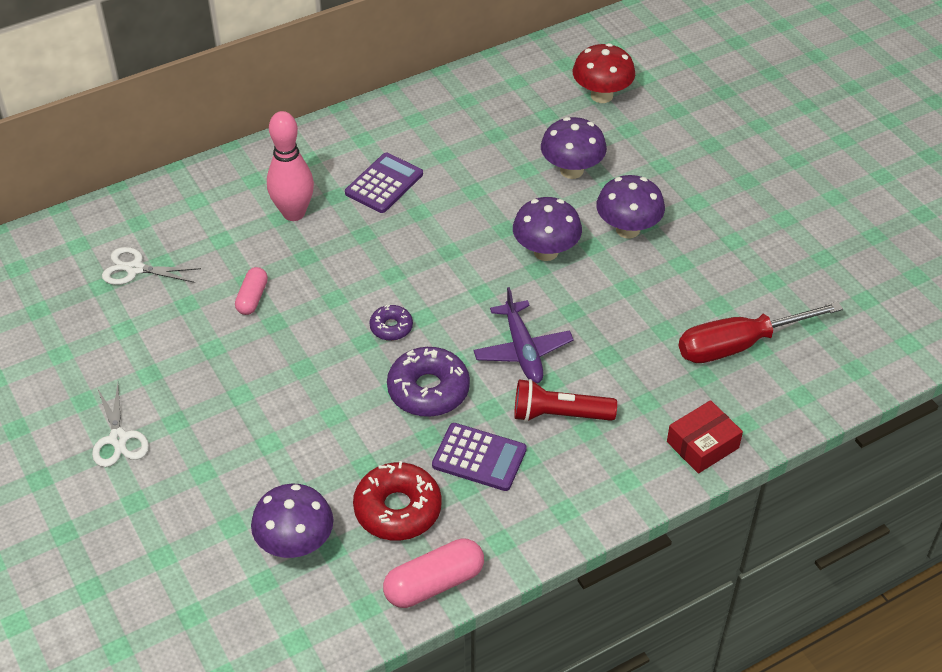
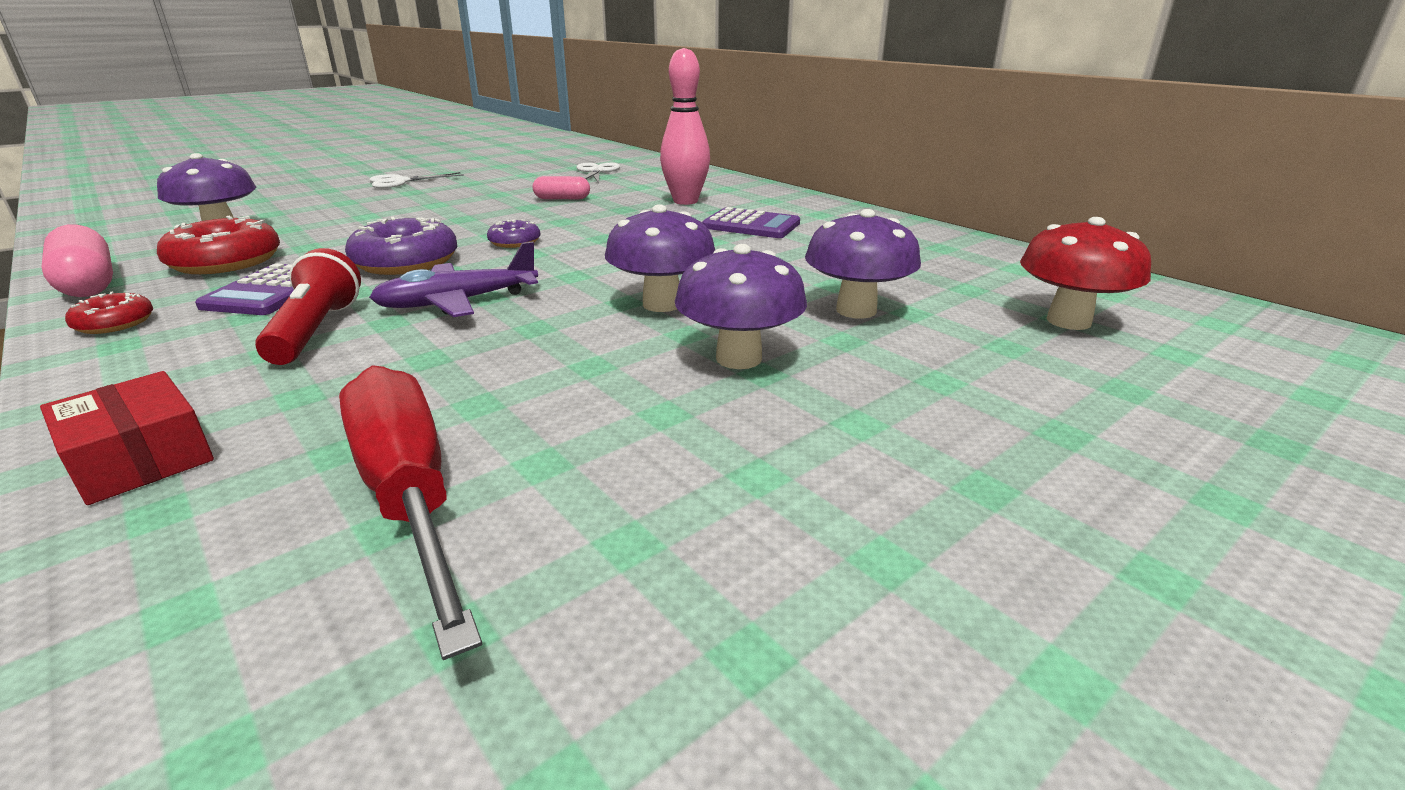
camera: 80 degrees right, 20 degrees down
(527, 528) = (115, 323): none -> red donut

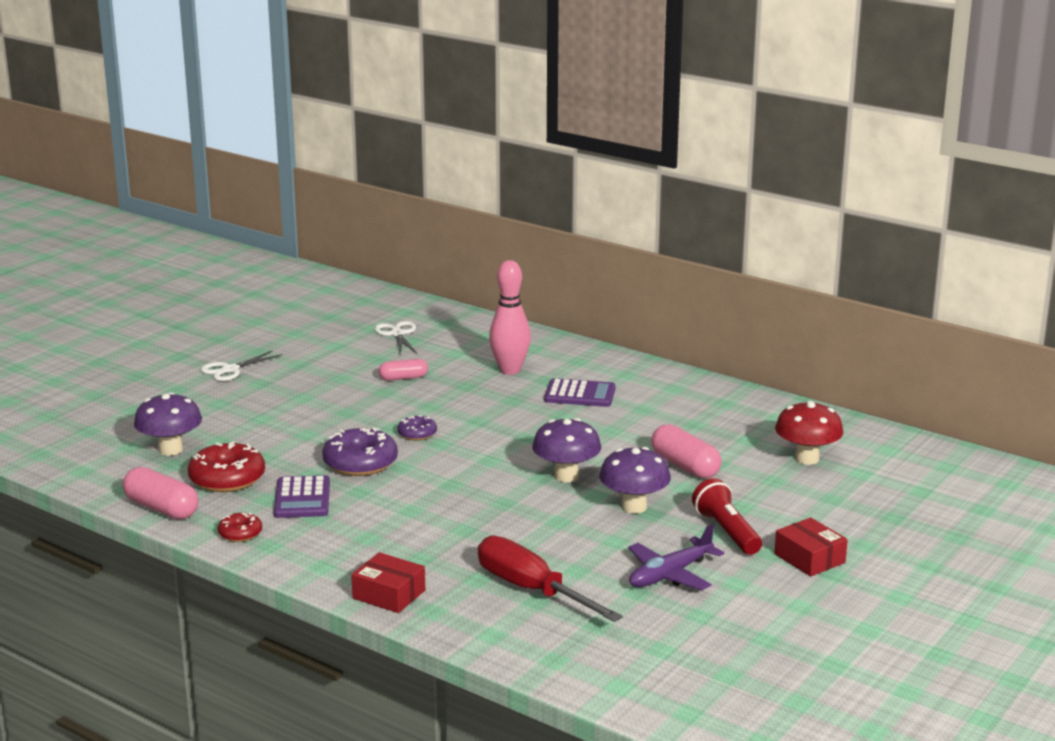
camera: 15 degrees left, 5 degrees down
(315, 330) = (374, 521): red flashlight -> red flashlight (726, 531)
(457, 302) = (436, 491): purple plane -> purple plane (670, 575)
(856, 310) = (685, 466): purple mushroom -> pink capsule
(1087, 516) = (809, 558): none -> red box

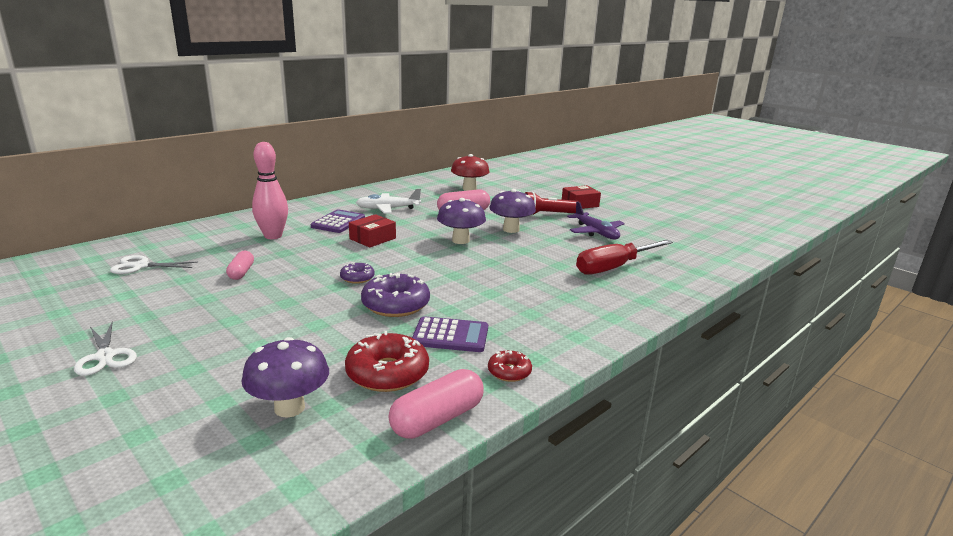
camera: 80 degrees left, 0 degrees up
(389, 594) = (622, 313): red box -> red box (372, 238)
(655, 414) = (387, 209): none -> white plane

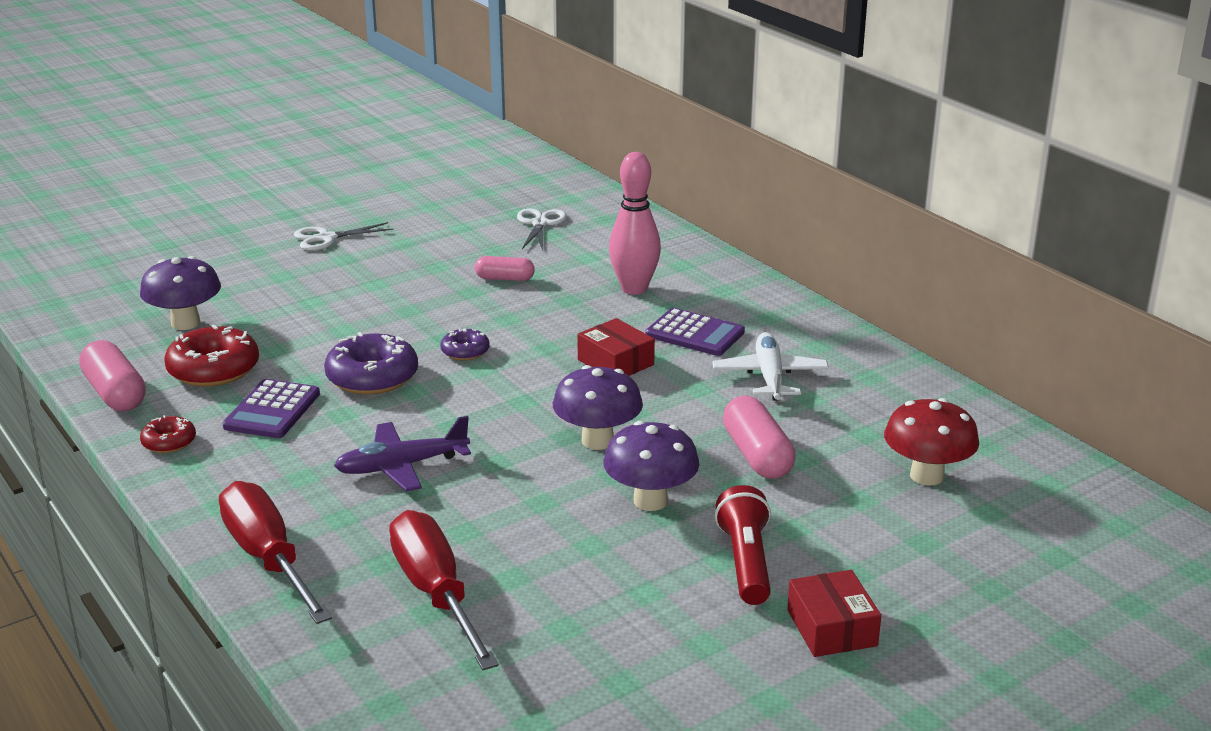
camera: 100 degrees right, 5 degrees up
(596, 232) = (626, 611): purple plane -> purple plane (401, 466)
(619, 312) = (268, 558): none -> red screwdriver

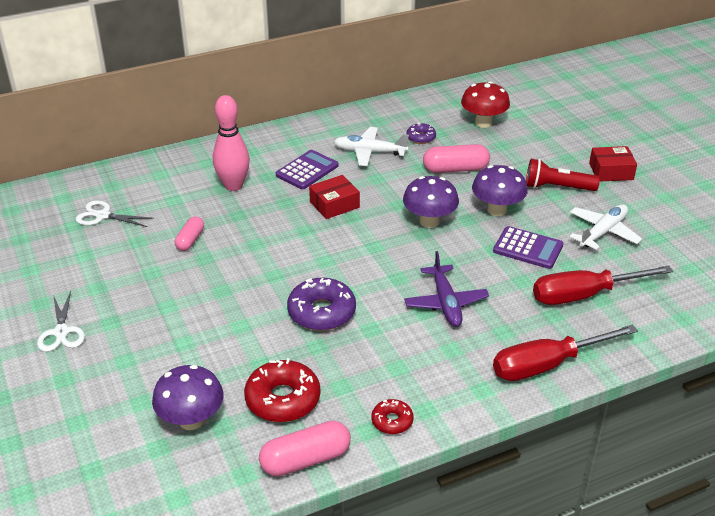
camera: 80 degrees left, 10 degrees up
(272, 410) = (357, 364): purple calculator -> purple calculator (528, 248)
(465, 351) = (298, 266): purple donut -> purple donut (421, 137)
(620, 615) = (603, 232): none -> white plane

